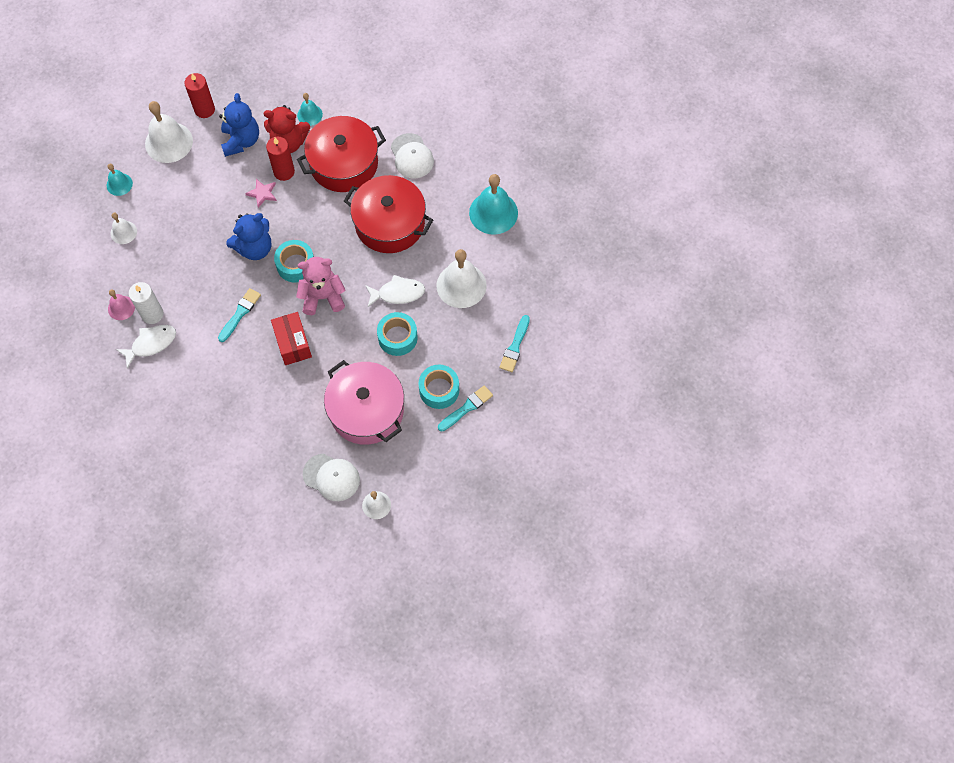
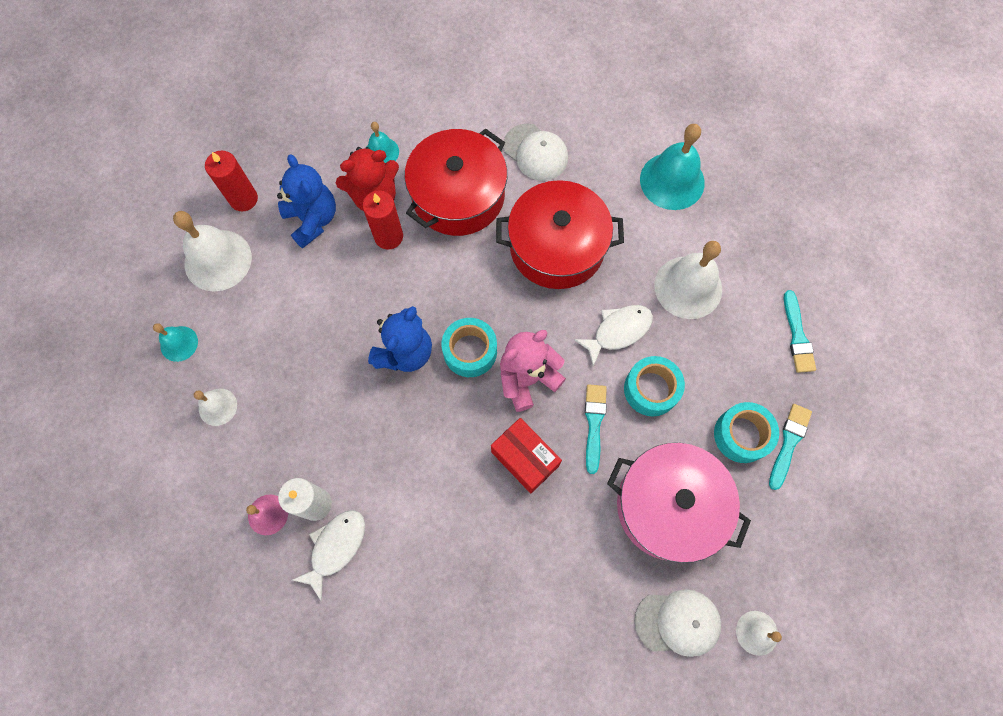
camera: 25 degrees left, 5 degrees up
(240, 313) = (433, 449): turquoise brush -> turquoise brush (594, 423)
(262, 193) = (376, 276): pink star -> none

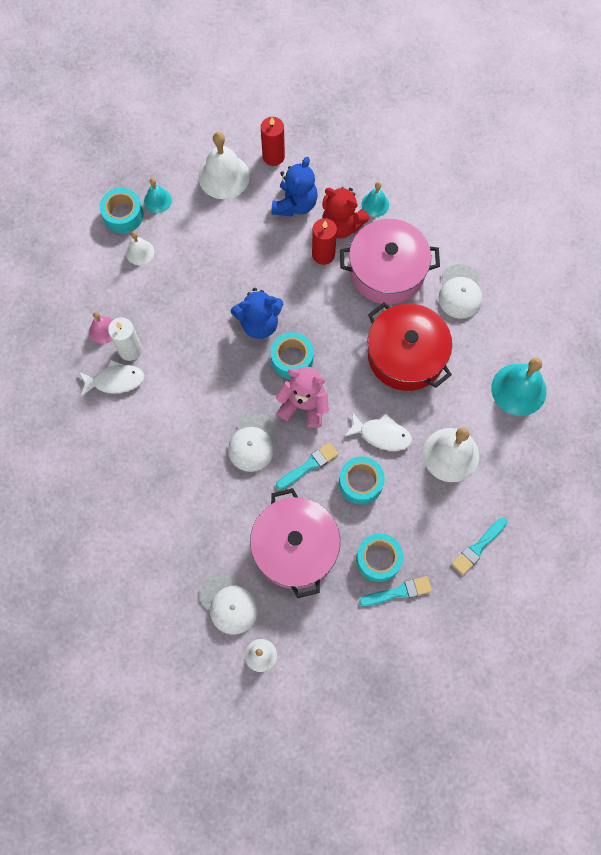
camera: 50 degrees right, 0 degrees up
(160, 391) = (123, 215): none -> turquoise tape
(458, 195) = (387, 271): red pot -> pink pot
(524, 459) = (253, 442): red box -> white cap

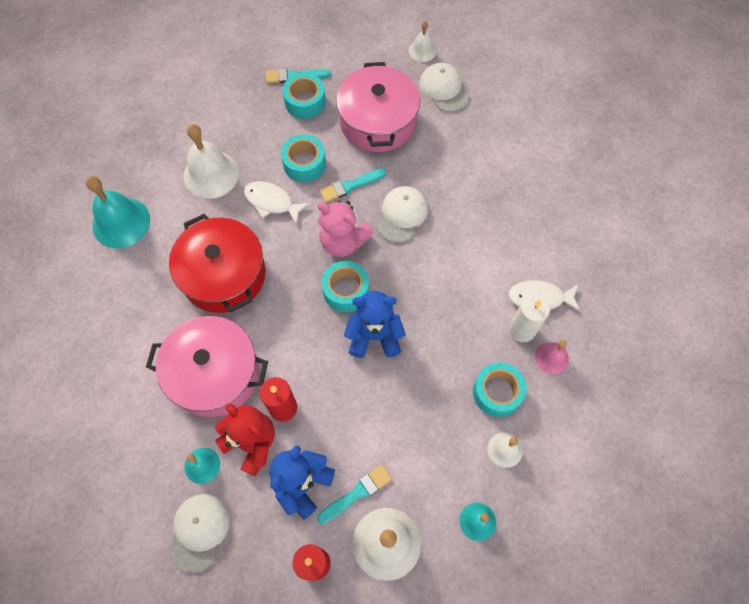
camera: 170 degrees left, 5 degrees down
(123, 215) = (524, 507): turquoise tape -> turquoise tape (497, 392)
(460, 292) = (141, 334): white cap -> white cap (199, 532)
(478, 547) = (214, 98): turquoise brush -> turquoise brush (357, 493)

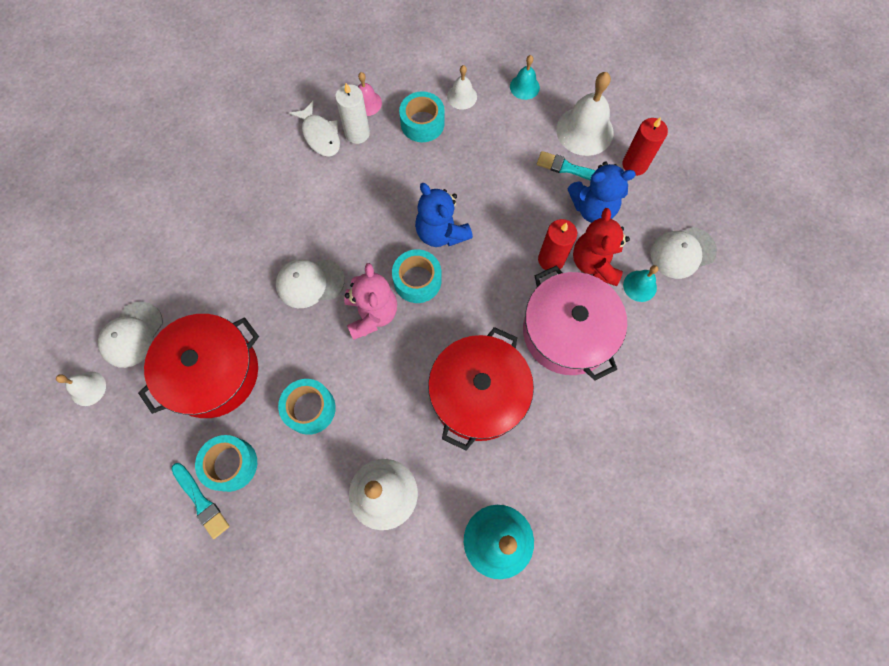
camera: 125 degrees left, 5 degrees up
(272, 202) = (374, 407): white fish -> none
(350, 186) = (307, 348): turquoise brush -> none
(377, 121) = (213, 373): pink pot -> red pot

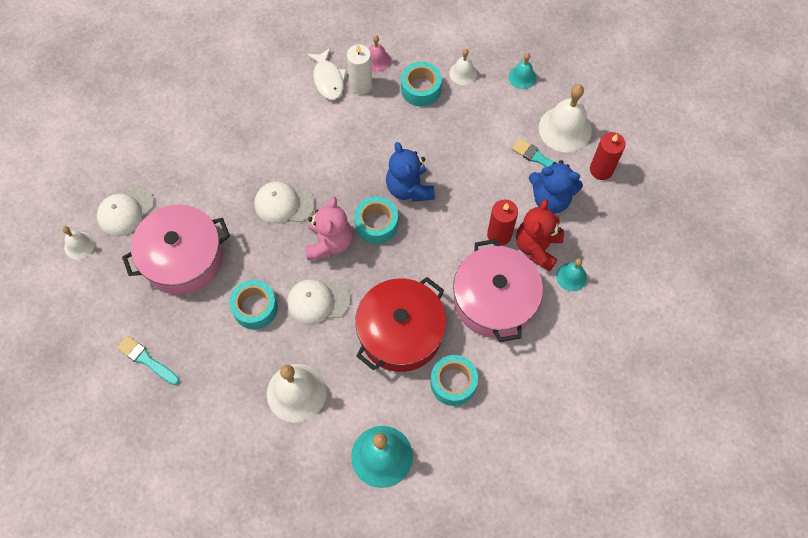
camera: 15 degrees right, 5 degrees down
(201, 502) = (146, 360): turquoise brush -> turquoise brush turned 150 degrees clockwise
(213, 373) = (183, 258): red pot -> pink pot
(231, 464) = (178, 336): turquoise tape -> turquoise tape (453, 383)
(682, 252) = (619, 257): white cap -> white cap (318, 301)

